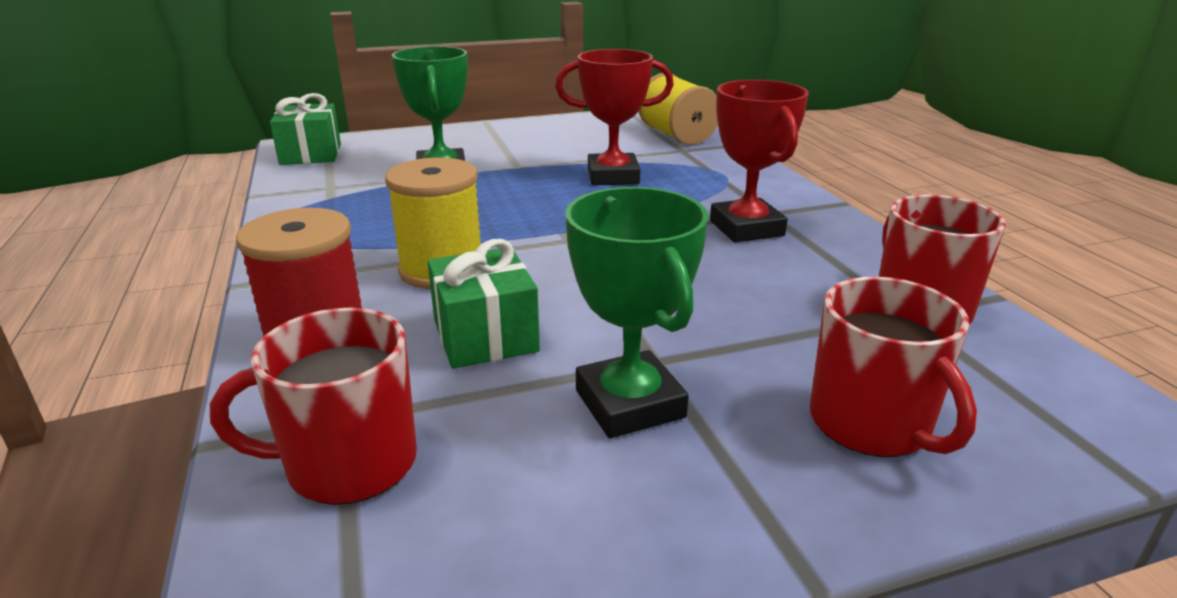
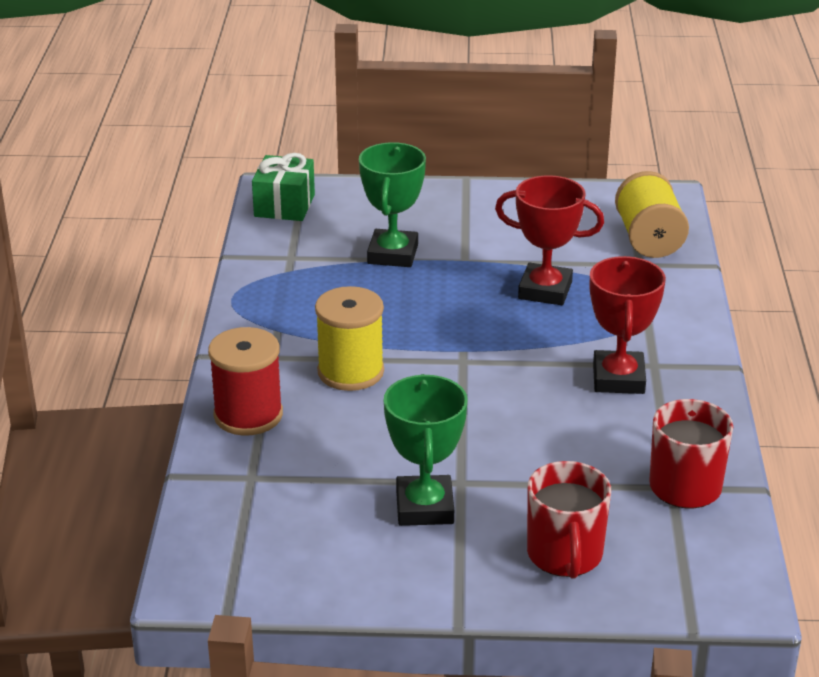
camera: 20 degrees right, 5 degrees up
(348, 464) = (248, 505): red mug -> none
(485, 336) = (358, 437): green gift -> none

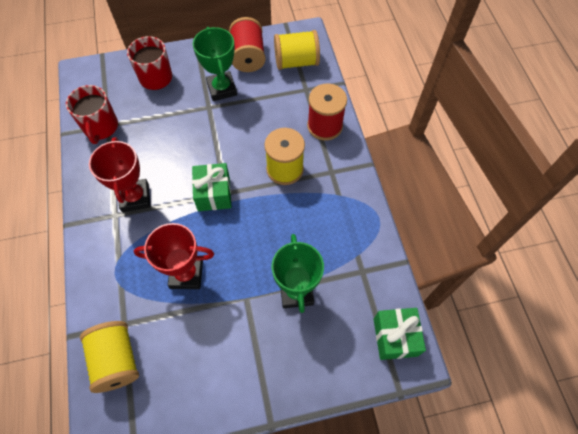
camera: 165 degrees right, 30 degrees up
(244, 528) = (296, 62): none -> yellow spool
(346, 557) = (248, 57): none -> red spool
(483, 362) = (214, 194): none -> green gift

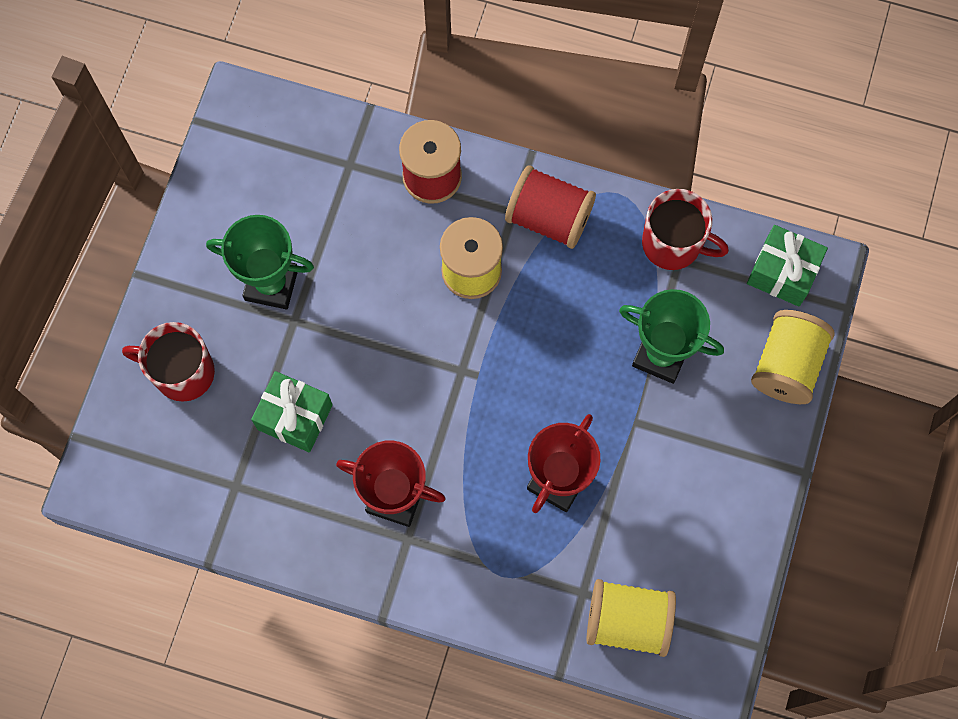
camera: 60 degrees left, 10 degrees up
(101, 127) = (233, 497): red mug -> red mug (673, 244)
(214, 194) = (454, 387): green gift -> green gift (295, 417)
(248, 57) = (232, 213): red spool -> red spool (549, 217)
(296, 62) = (288, 149): yellow spool -> yellow spool (786, 365)

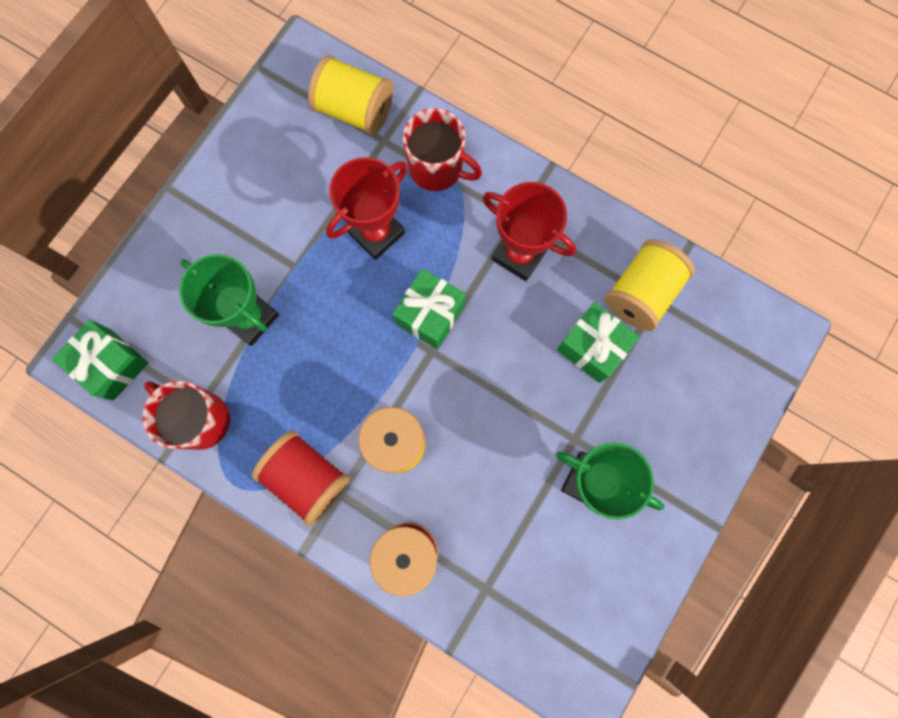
camera: 165 degrees left, 5 degrees up
(182, 372) = (688, 416): red mug -> red mug (437, 168)
(474, 407) = (430, 314): none -> green gift
(786, 365) = (143, 280): yellow spool -> yellow spool (641, 293)

